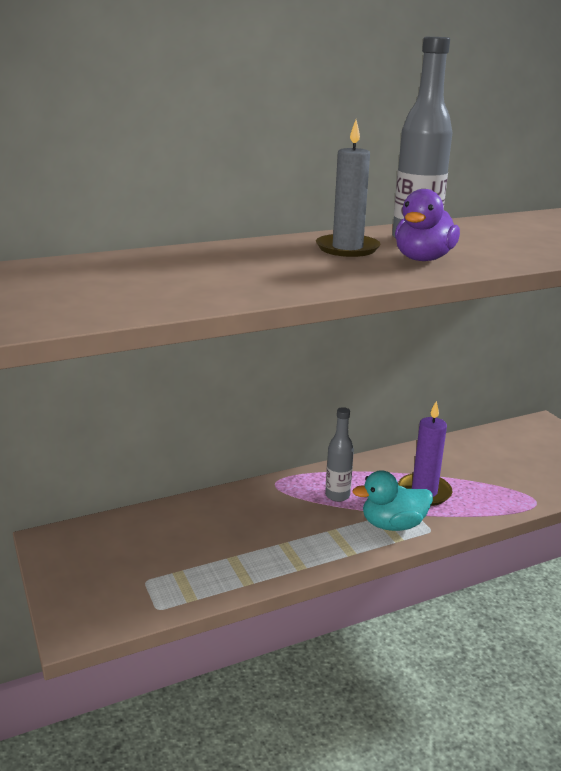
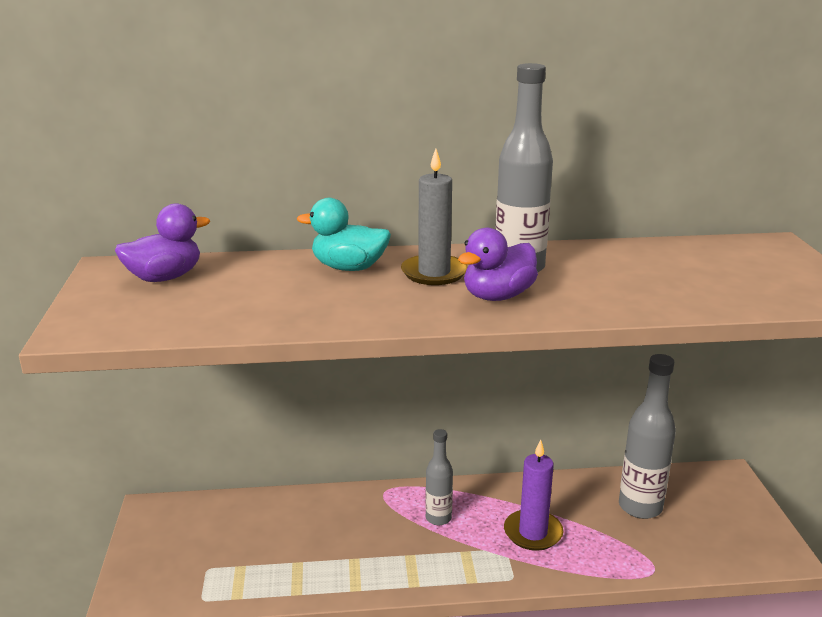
camera: 20 degrees right, 0 degrees up
(86, 272) = (165, 277): none -> purple duck
(392, 525) = (475, 563): turquoise duck -> turquoise duck (349, 268)
(494, 457) = (640, 507): none -> grey bottle

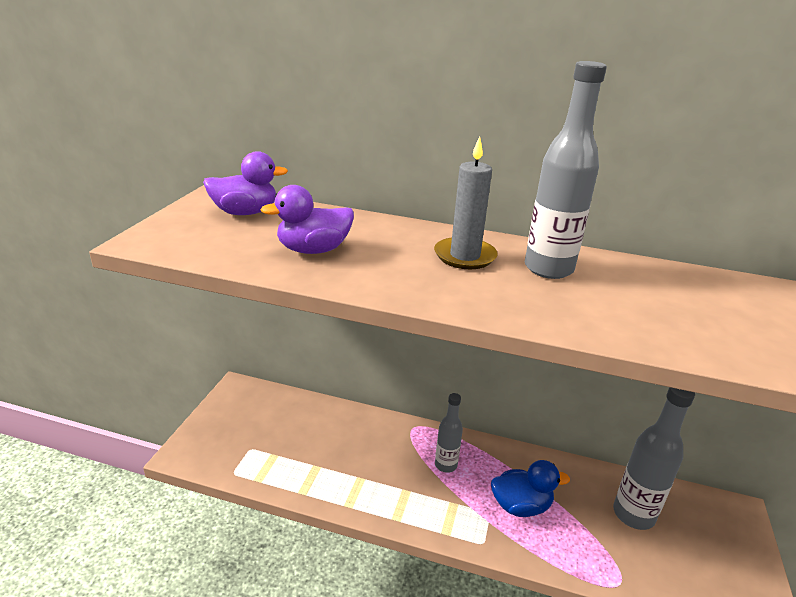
camera: 20 degrees right, 5 degrees up
(349, 268) = (394, 235): turquoise duck -> none
(498, 296) = (508, 292): purple duck -> purple duck (313, 250)
(533, 533) = (521, 506): purple candle -> blue duck

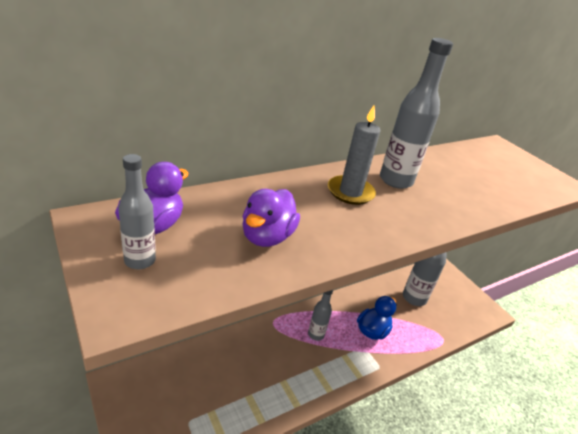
camera: 50 degrees left, 5 degrees up
(201, 225) = (140, 261): none -> grey bottle

